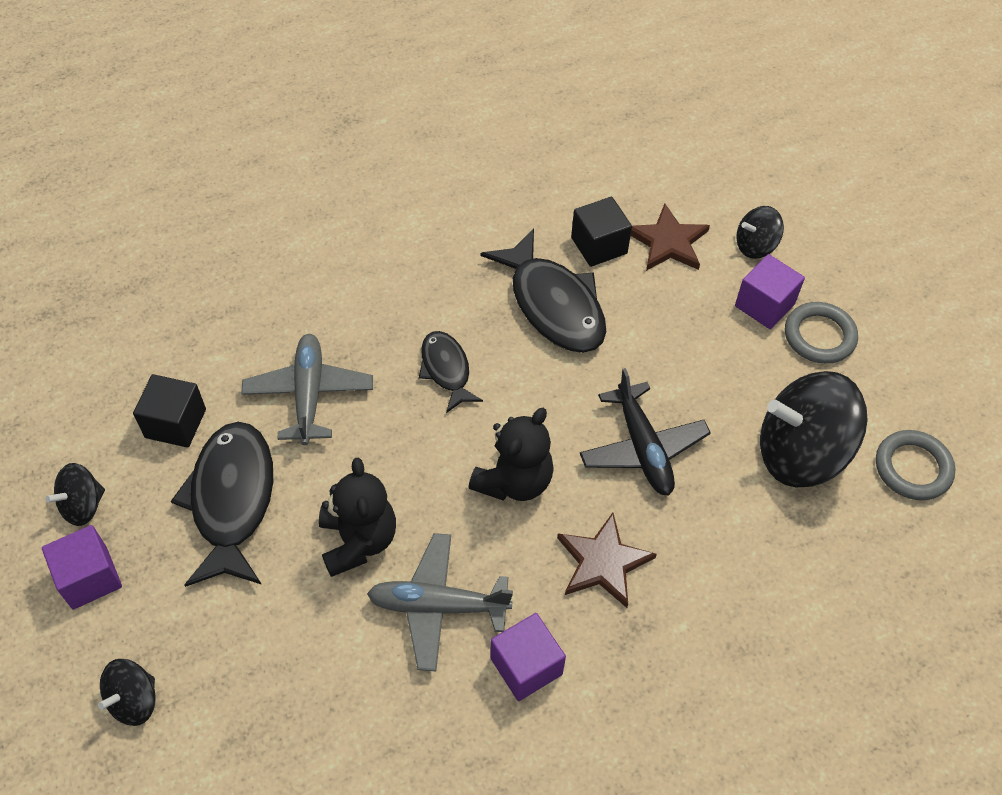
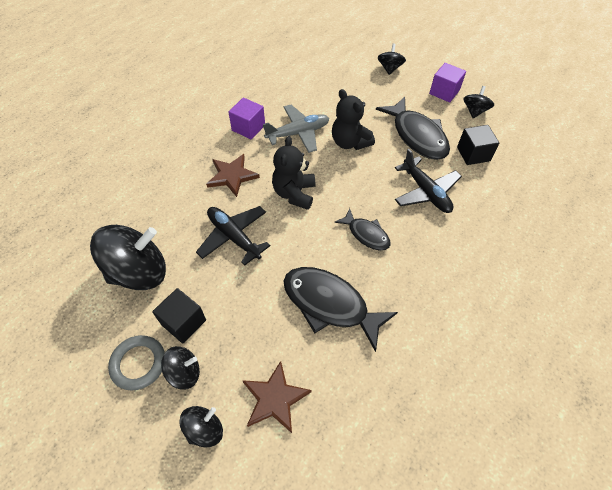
camera: 155 degrees right, 0 degrees up
(309, 394) = (426, 192): grey plane -> black plane
(599, 245) = (324, 369): black cube -> black cube (183, 322)
(764, 305) = (184, 372): purple cube -> black spinning top
(912, 468) = (66, 291): grey ring -> none

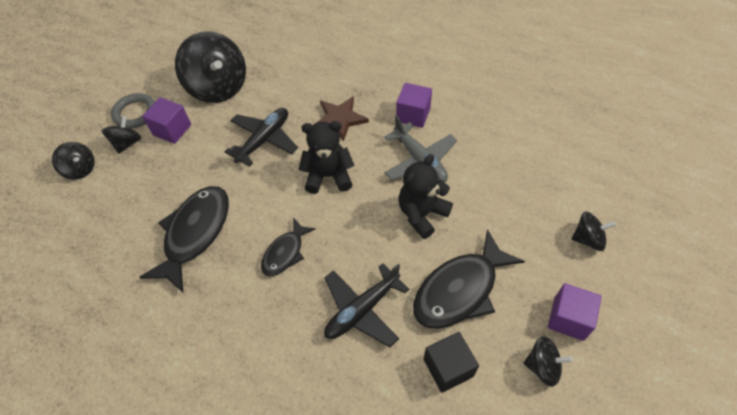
camera: 80 degrees right, 0 degrees up
(183, 322) = (172, 130): black cube -> purple cube
(184, 372) = (127, 143): black spinning top -> black spinning top turned 135 degrees counterclockwise
(275, 398) = (103, 209): brown star -> none

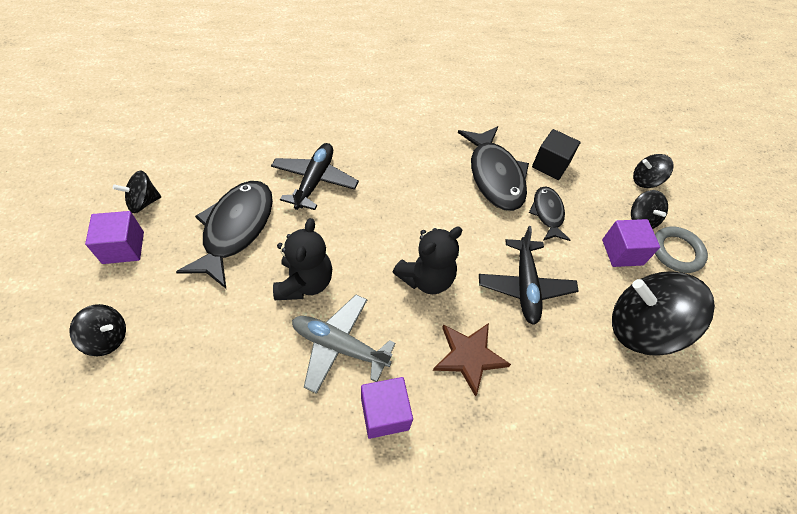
camera: 140 degrees right, 0 degrees up
(285, 253) = (409, 194): black fish -> black fish (547, 213)
(448, 367) = (224, 172): black cube -> black cube (550, 165)
(588, 239) = (107, 338): black spinning top -> black spinning top turned 135 degrees counterclockwise

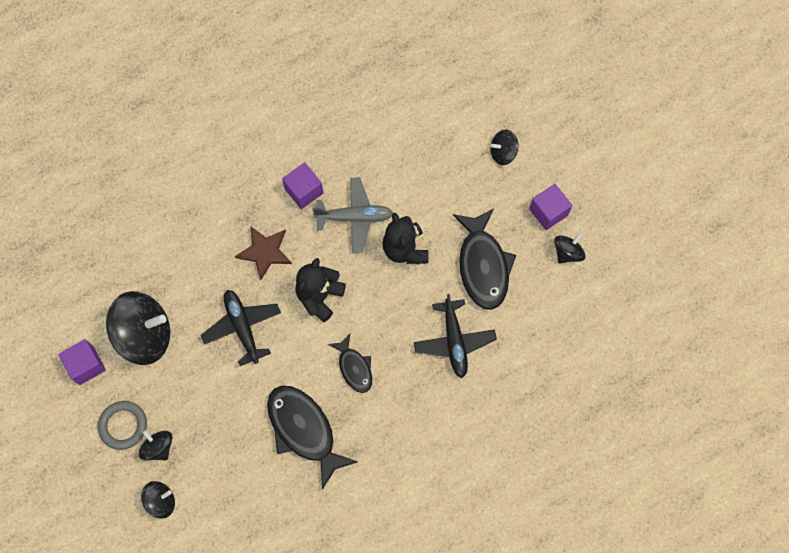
camera: 160 degrees right, 15 degrees up
(547, 213) = (244, 410): black fish -> black fish (354, 367)
(550, 165) = (256, 473): black cube -> none
(622, 252) = (170, 401): purple cube -> purple cube (86, 365)

